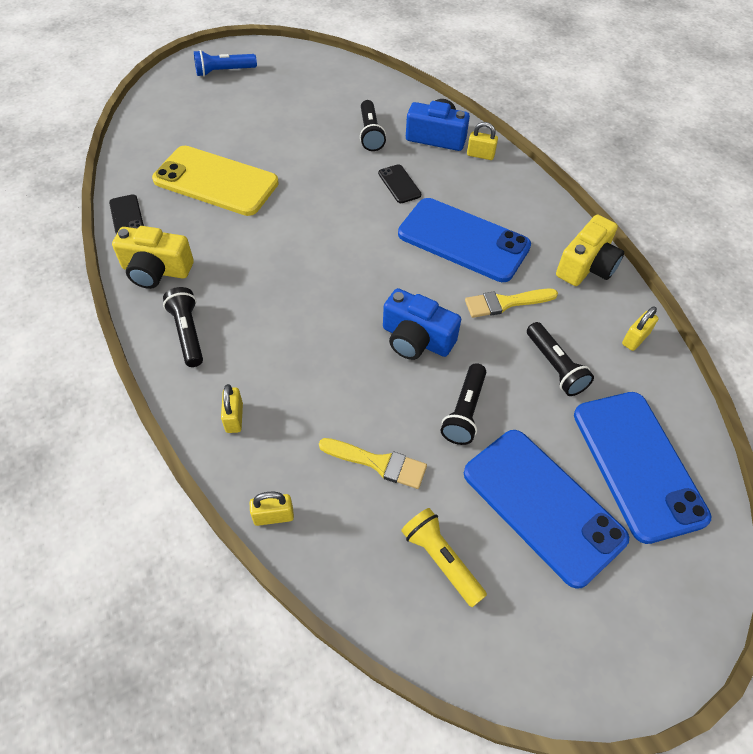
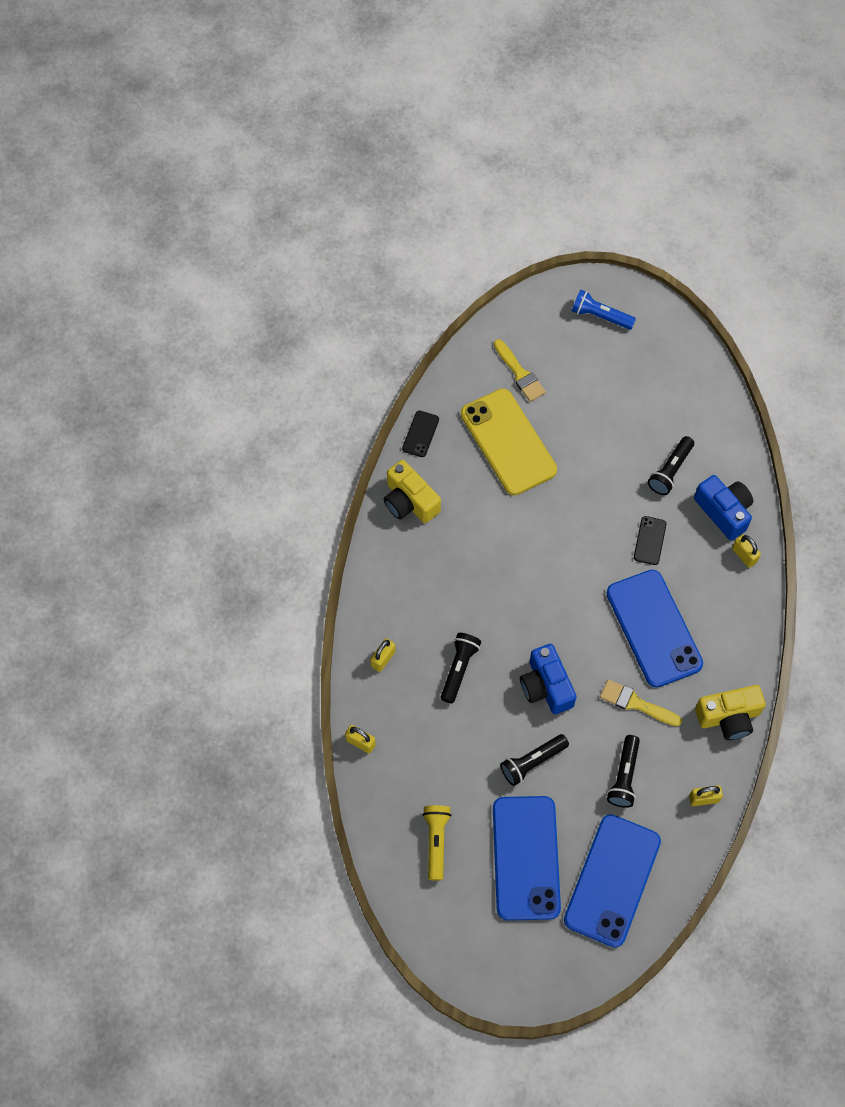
camera: 40 degrees right, 10 degrees up
(188, 333) = (396, 572): black flashlight -> black flashlight (459, 669)
(378, 463) = (448, 755): yellow brush -> yellow brush (520, 374)

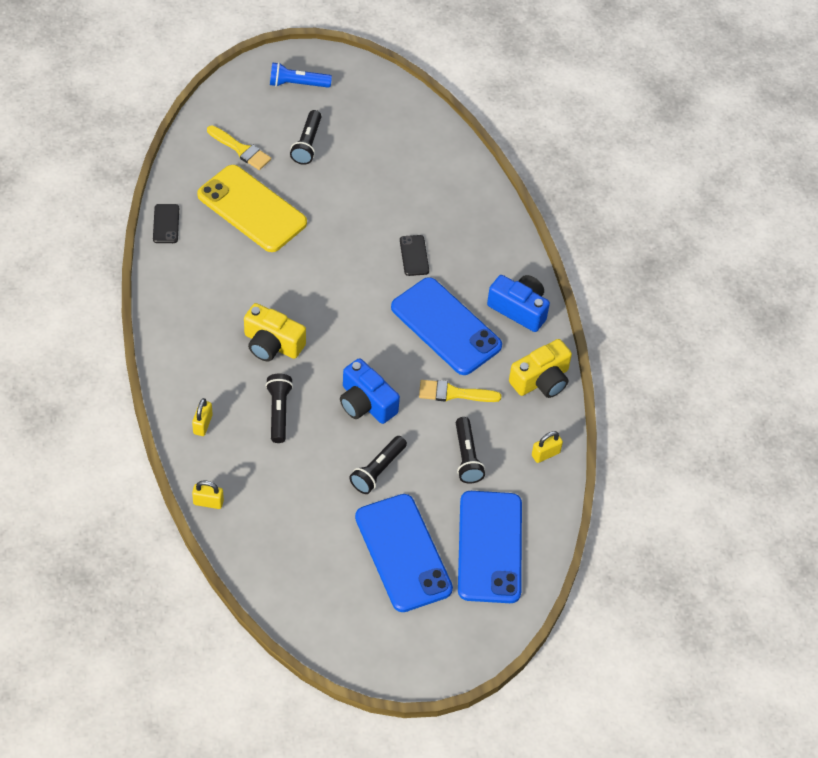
camera: 25 degrees left, 10 degrees down
(409, 501) = (177, 283): yellow camera -> yellow camera (272, 344)
(436, 842) = (313, 565): yellow flashlight -> none
(670, 471) = (410, 193): black flashlight -> black flashlight (307, 144)
(723, 511) = (471, 214): blue camera -> blue camera (519, 309)
(744, 555) = (503, 245): yellow padlock -> none

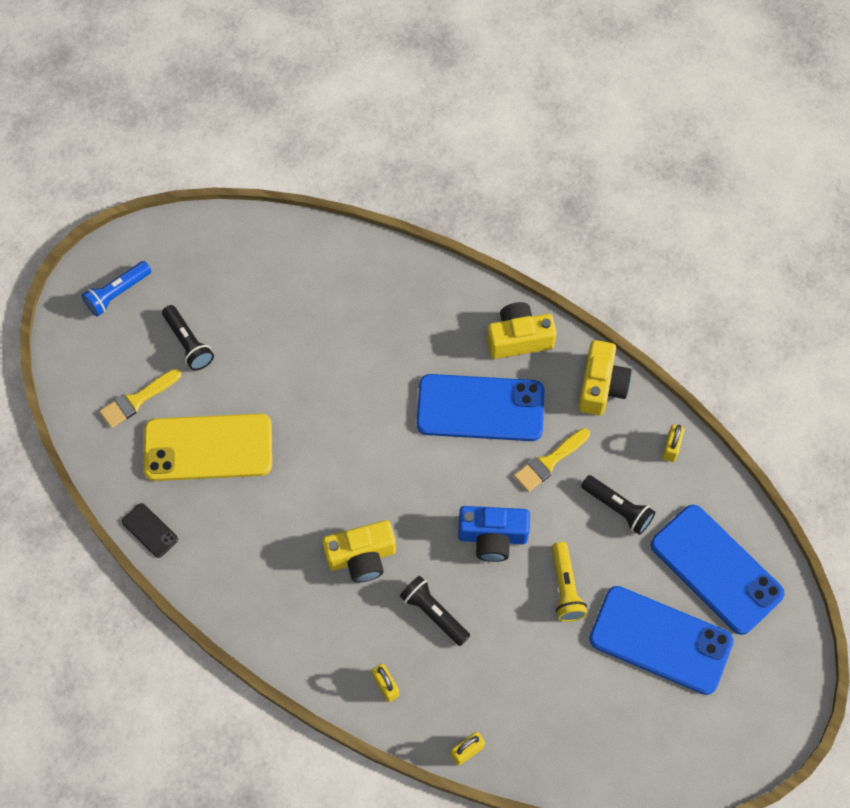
camera: 40 degrees left, 10 degrees up
(241, 149) = (137, 400): yellow brush -> yellow brush turned 150 degrees clockwise
(378, 470) = (565, 587): black flashlight -> yellow flashlight
(414, 255) = (387, 367): black phone -> none
(519, 309) = (518, 339): blue camera -> yellow camera

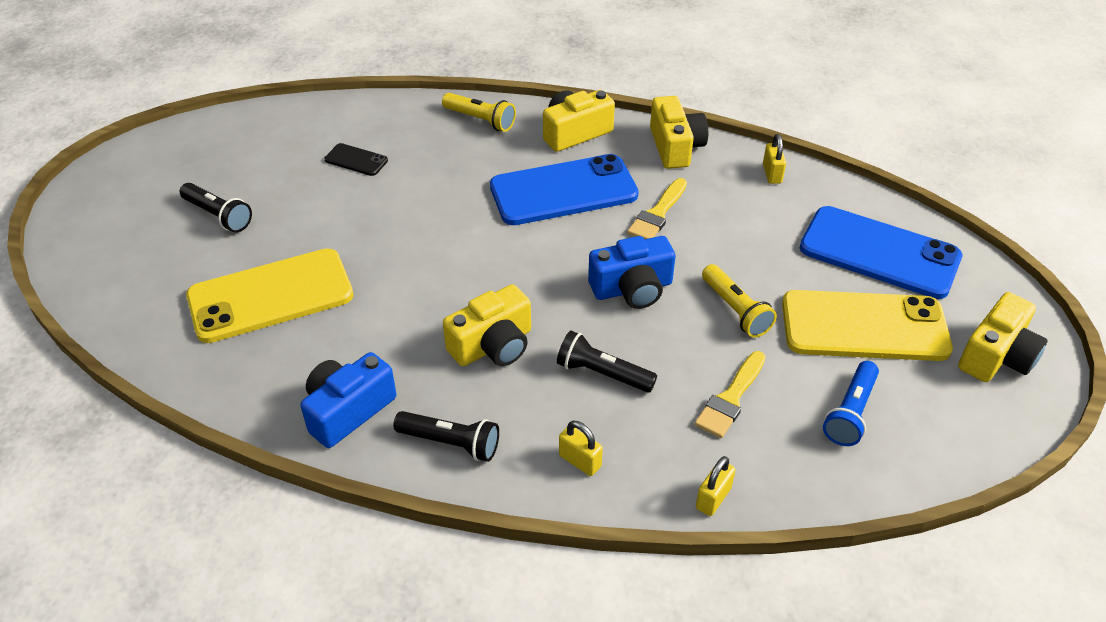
camera: 20 degrees left, 20 degrees down
(117, 293) = (123, 195): blue flashlight -> blue flashlight (850, 413)
(137, 400) = (170, 276): yellow brush -> yellow brush (730, 398)
(150, 530) = (220, 390): black phone -> black phone (356, 160)
(235, 581) = (348, 410): none -> blue camera
(441, 295) = (480, 120): none -> yellow flashlight
(618, 508) = (749, 231): black flashlight -> black flashlight (450, 443)
(660, 640) = (864, 327): blue phone -> yellow phone
(750, 706) = (997, 356): none -> yellow camera

